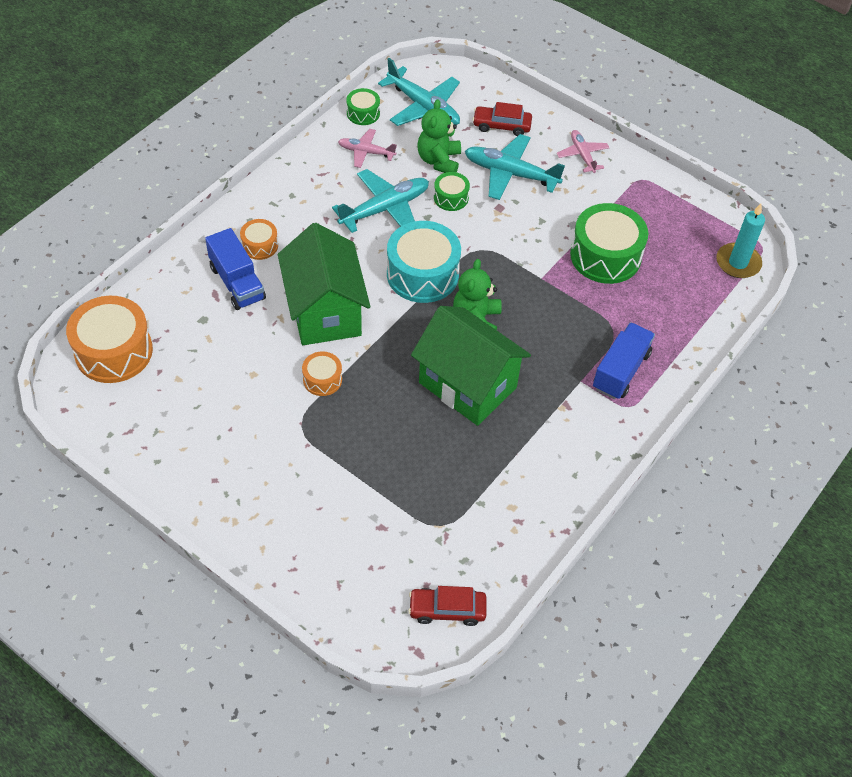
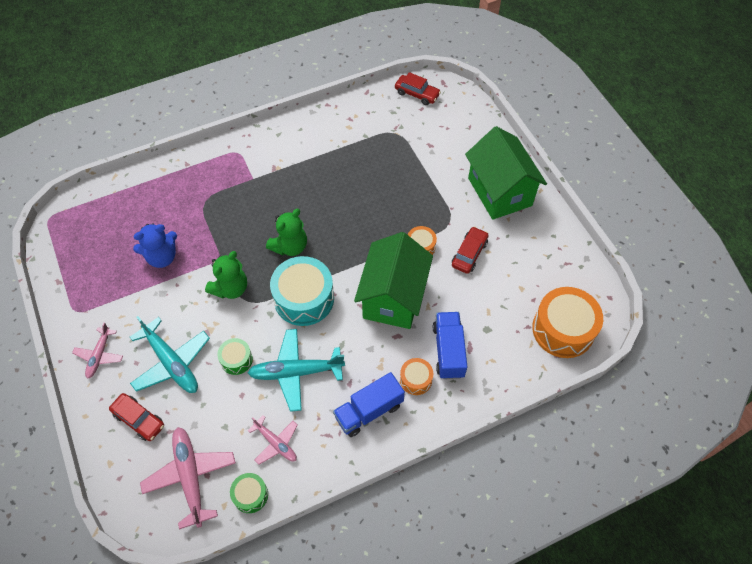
camera: 150 degrees left, 5 degrees up
(258, 394) = (469, 254): none -> red car
(423, 107) = (190, 477): turquoise plane -> pink plane
(439, 160) = (220, 404): green teddy bear -> green teddy bear (230, 288)
(467, 385) = (327, 204): green house -> green house (499, 192)
(605, 256) = (162, 257): green drum -> blue teddy bear
(621, 371) = (223, 174): blue truck -> blue truck (369, 411)
(738, 263) = (78, 213): turquoise candle -> none

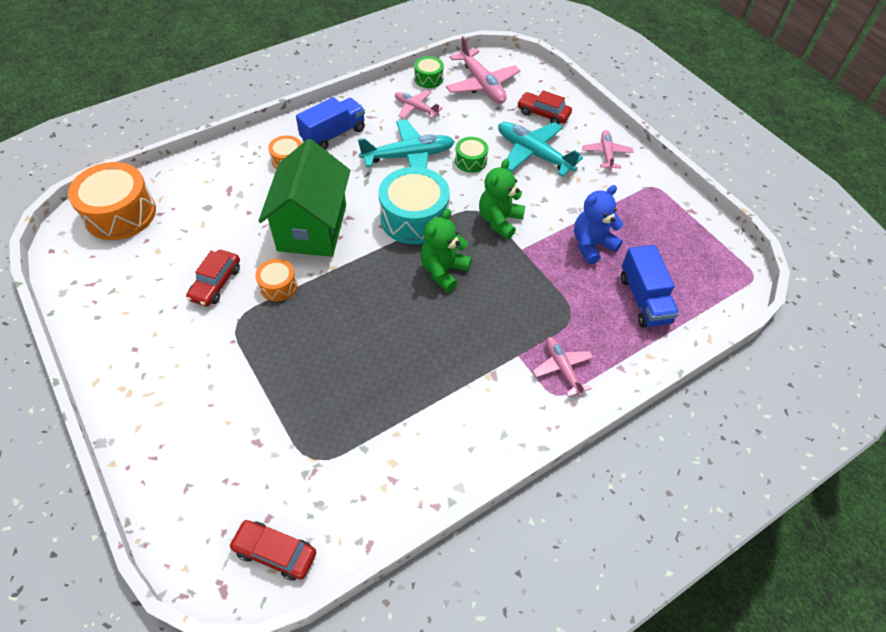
camera: 170 degrees right, 5 degrees down
(226, 167) = (562, 368): none -> pink plane
(448, 351) = (252, 185): blue truck -> blue truck (644, 299)
(499, 192) = (158, 372): green house -> none

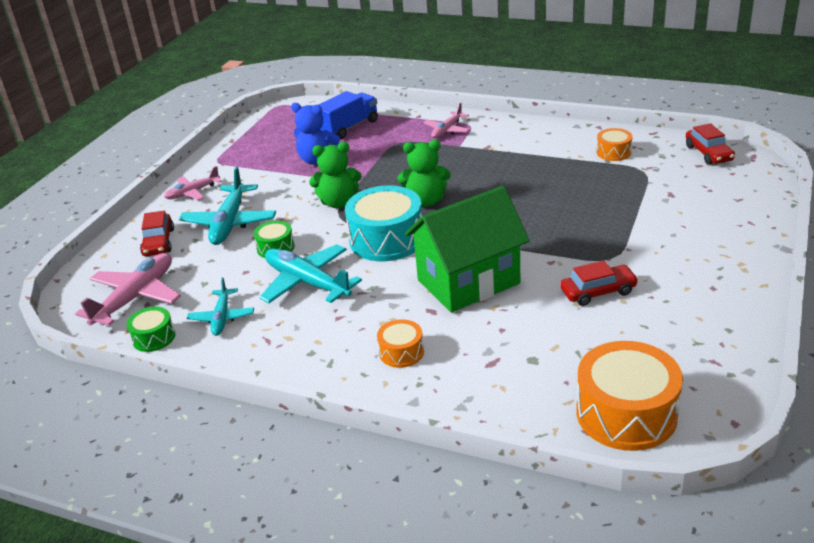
camera: 120 degrees left, 20 degrees down
(278, 286) = (551, 260): orange drum -> orange drum (613, 152)
(333, 134) = (325, 346): blue truck -> none
(416, 108) = (222, 317): pink plane -> turquoise plane

